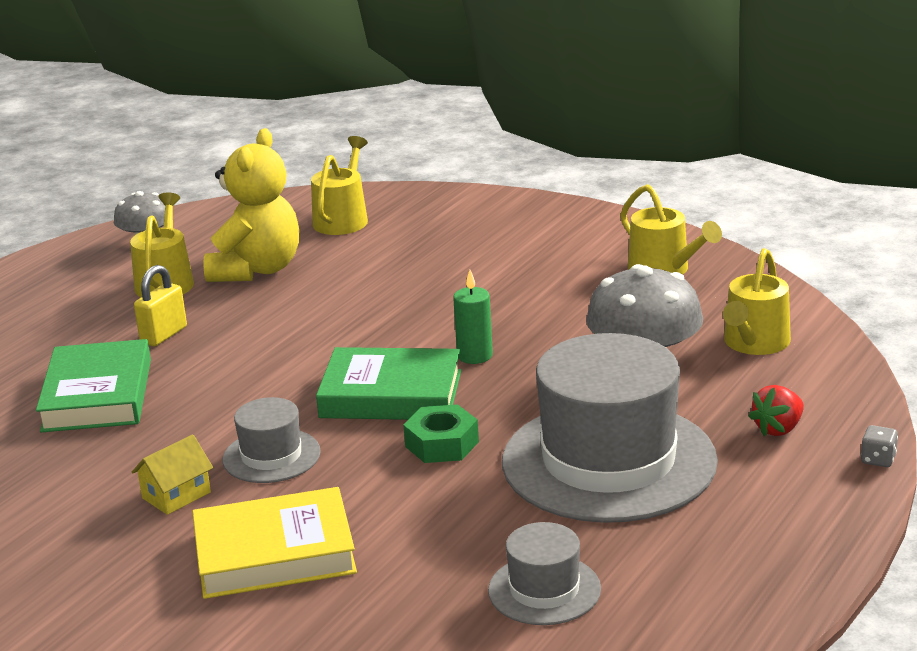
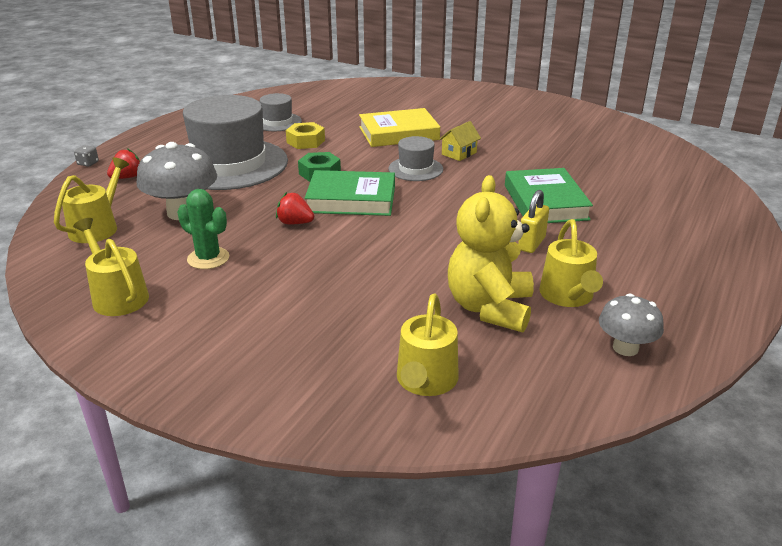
camera: 175 degrees right, 5 degrees up
(473, 525) = (305, 141): none -> yellow nut
(475, 356) = (295, 223): green candle -> red strawberry
(578, 309) = (208, 258): none -> green cactus

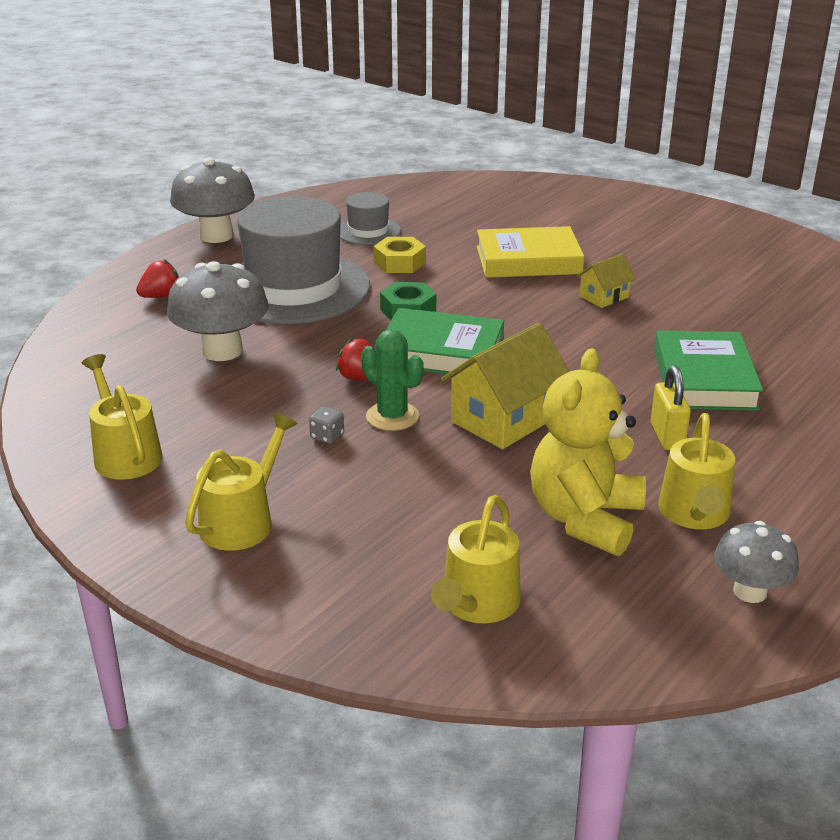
camera: 10 degrees right, 0 degrees up
(88, 163) = (116, 272): grey dice -> grey dice (327, 436)
(97, 227) = (114, 362): yellow watering can -> yellow watering can (242, 521)
(163, 132) = (216, 235): none -> grey mushroom
(208, 258) = (242, 416): green cactus -> green cactus (392, 416)
(410, 242) = (504, 419): none -> yellow house
(415, 169) = (538, 315): grey hat -> none
(531, 244) = (667, 436): yellow padlock -> yellow padlock turned 45 degrees counterclockwise

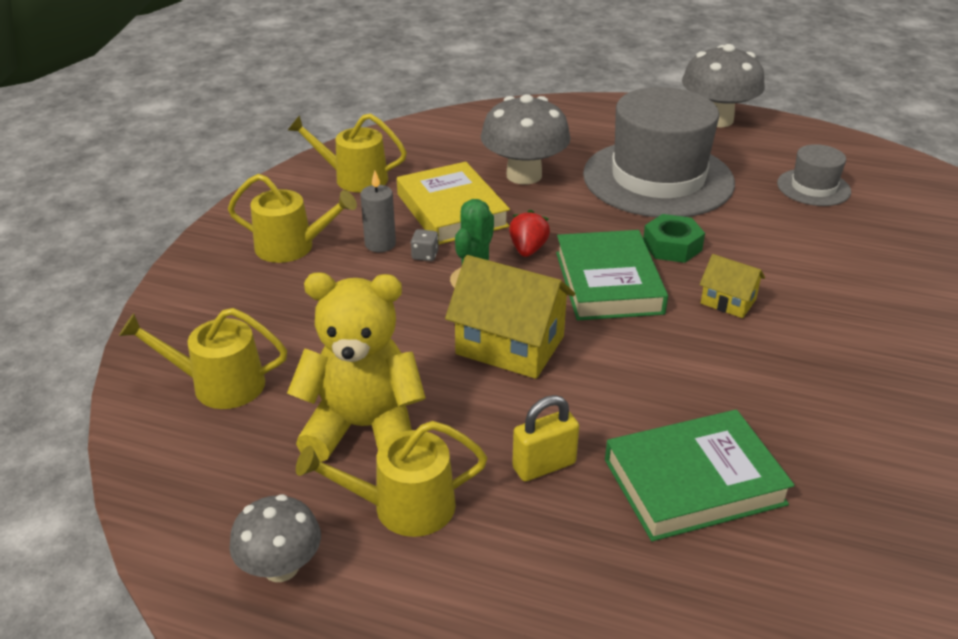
camera: 70 degrees right, 5 degrees up
(125, 454) = (354, 178): yellow watering can -> yellow watering can turned 120 degrees counterclockwise
(161, 296) = (588, 127): red strawberry -> none
(284, 460) = (380, 244): none -> grey candle
(399, 263) = (765, 220): yellow nut -> none
(528, 260) = (860, 298): yellow book -> yellow book (452, 210)
(604, 297) = (827, 369): yellow house -> yellow house (728, 301)

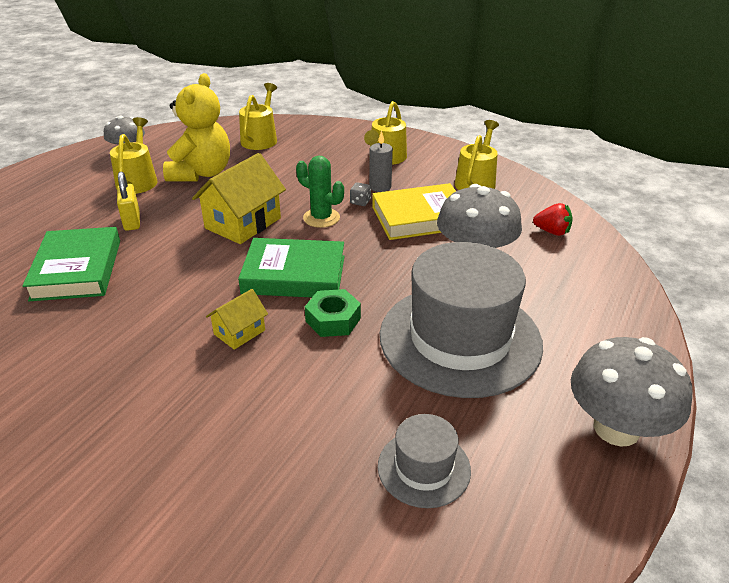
camera: 100 degrees right, 0 degrees up
(528, 249) = (353, 244): red strawberry -> red strawberry (552, 232)

